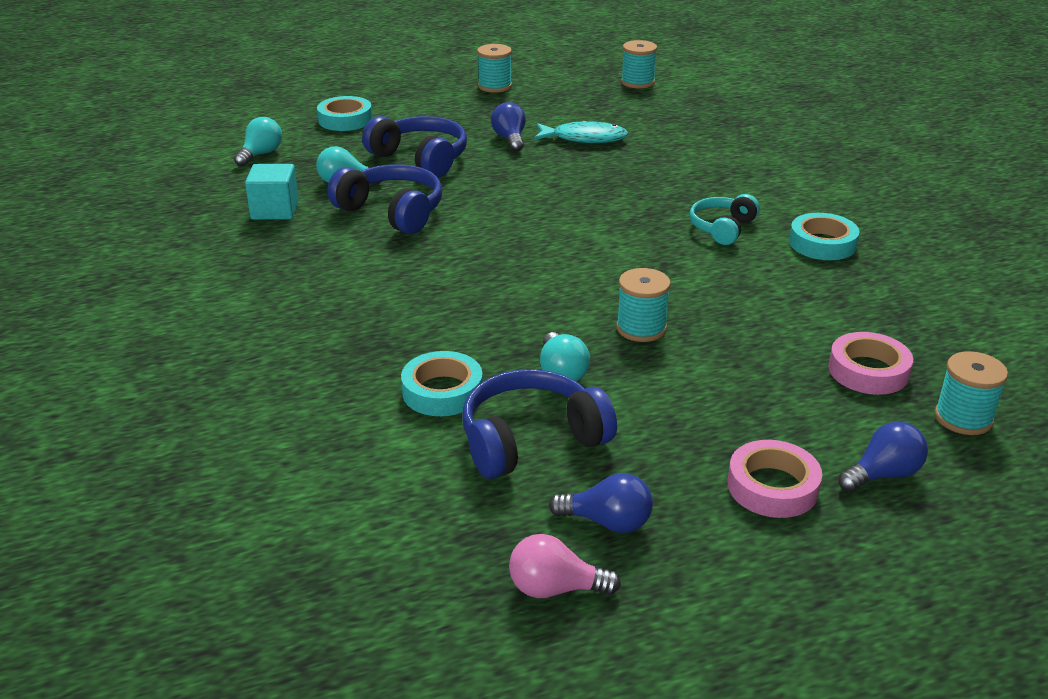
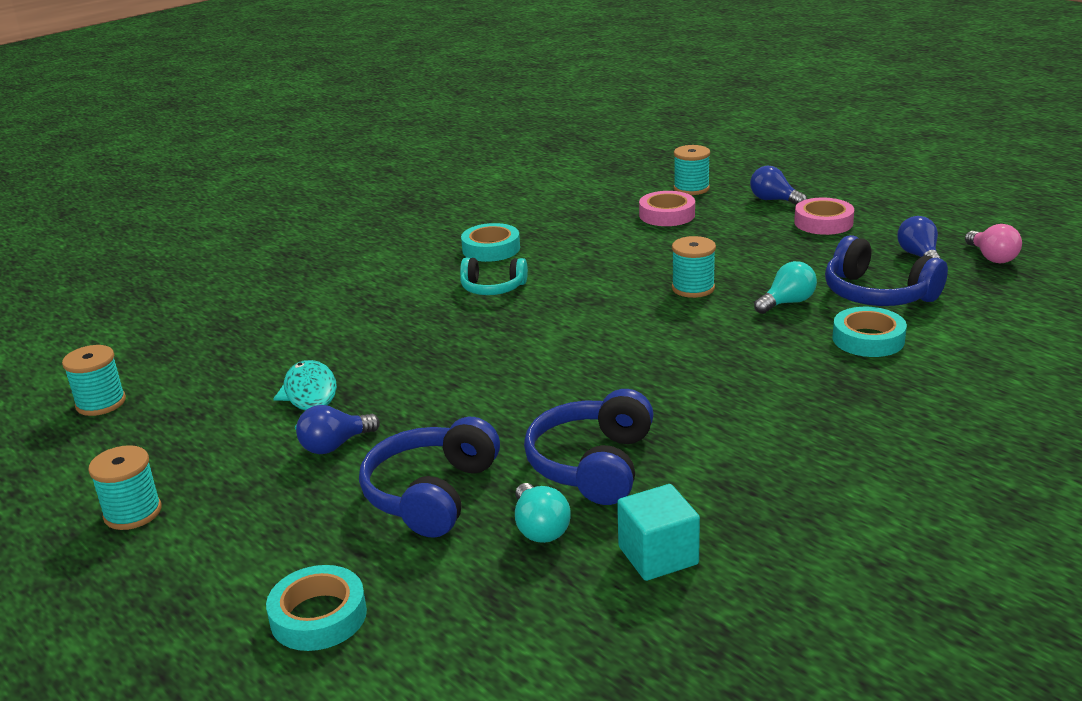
camera: 110 degrees left, 5 degrees down
(261, 154) = (497, 652): turquoise light bulb -> none

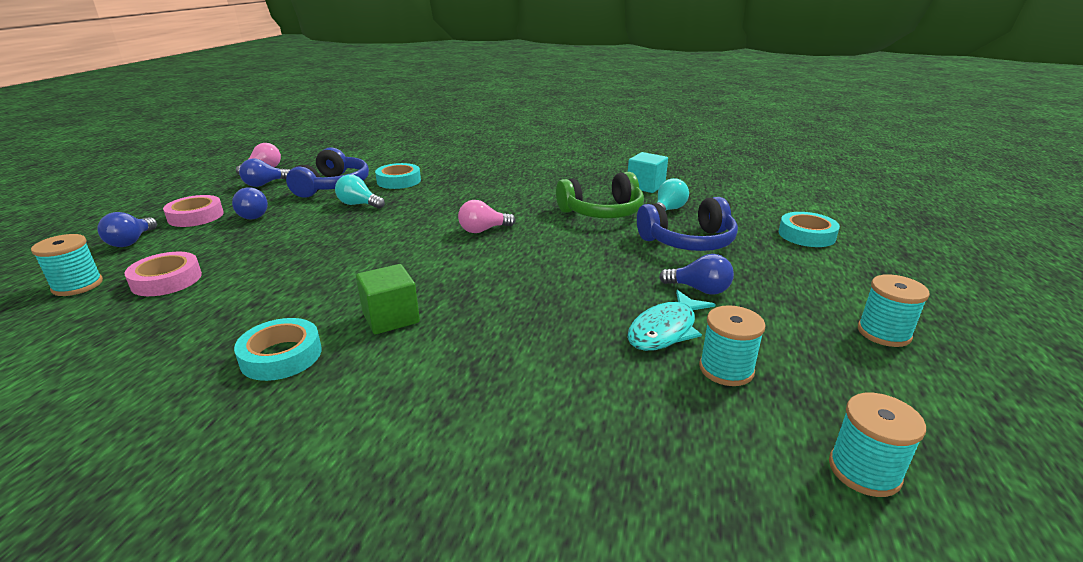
camera: 125 degrees left, 0 degrees up
(493, 288) = (391, 318): turquoise headphones -> green cube
(592, 465) = (602, 212): blue headphones -> green headphones
(624, 362) = (483, 230): none -> pink light bulb
(693, 288) = (348, 234): turquoise spool -> turquoise spool (726, 369)
(801, 247) = (253, 215): none -> blue light bulb

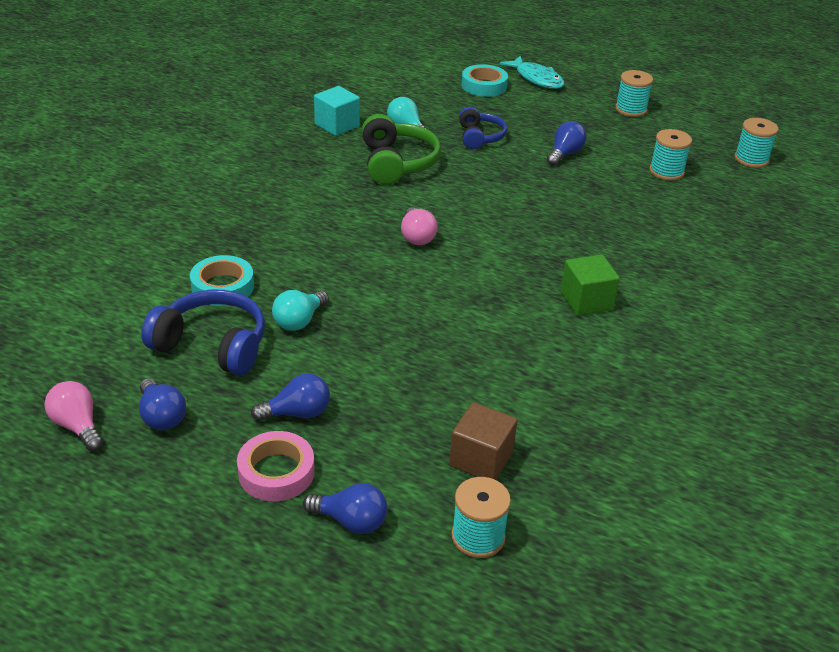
camera: 80 degrees left, 10 degrees up
(166, 280) = (481, 459): pink tape -> brown cube
(281, 356) = (639, 359): turquoise tape -> none
(665, 330) = (619, 181): turquoise fish -> turquoise fish (536, 79)
(688, 241) = (480, 137): blue headphones -> blue headphones, size x0.64

